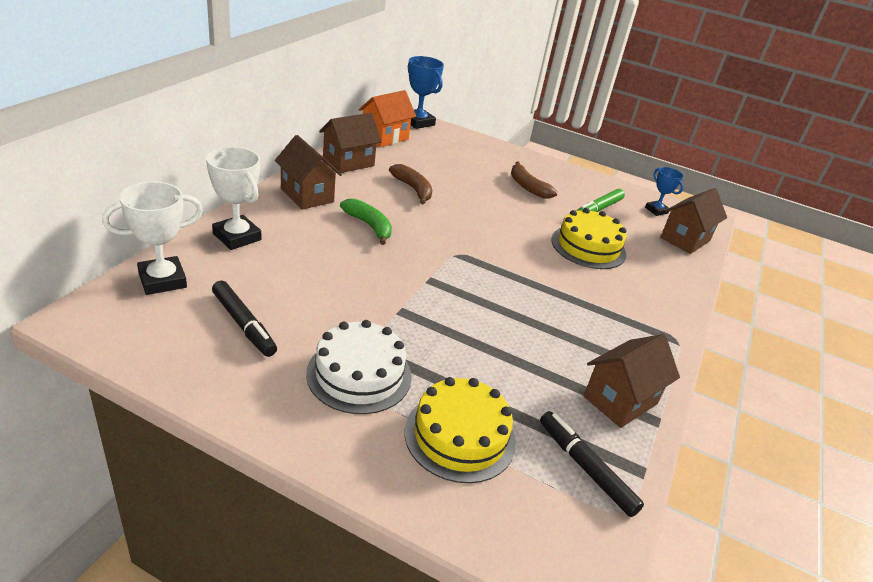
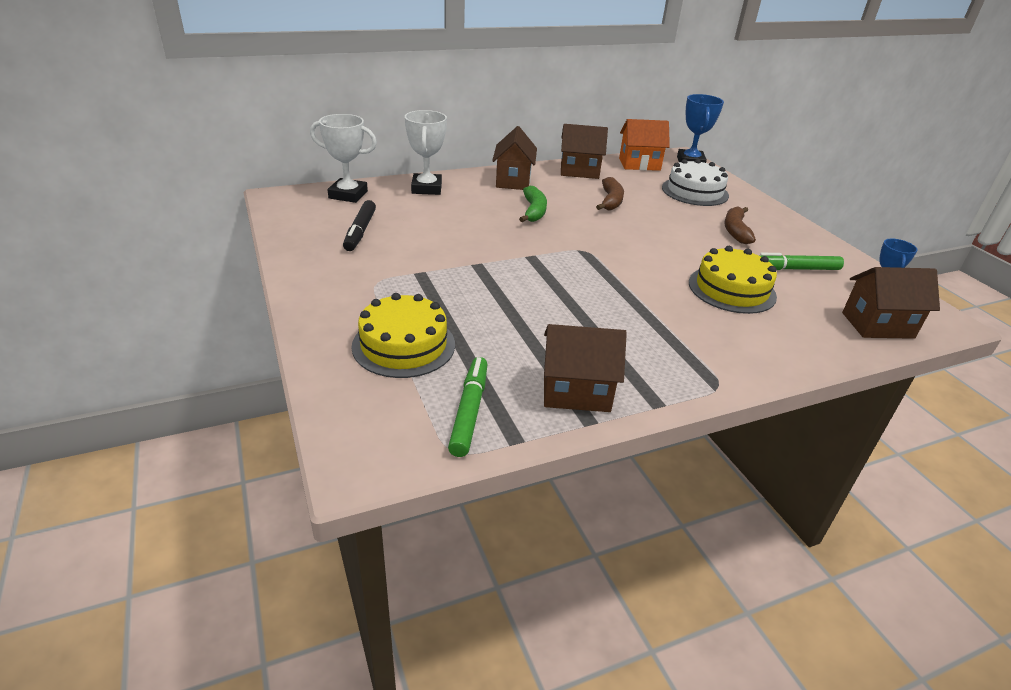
camera: 45 degrees right, 0 degrees up
(359, 374) = (390, 284): white cake -> white cake (695, 191)
(585, 468) = (469, 411): black marker -> green marker

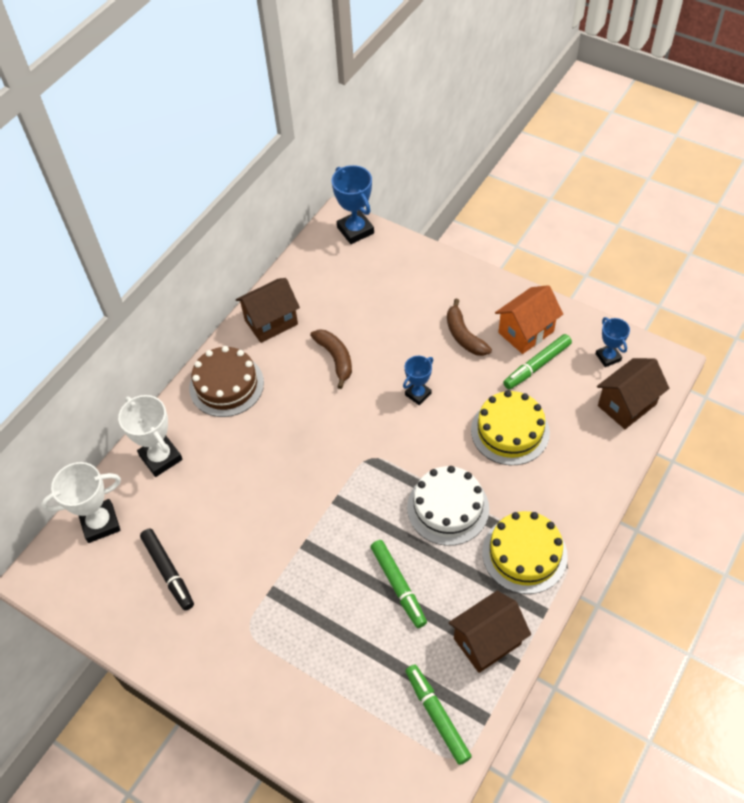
camera: 30 degrees left, 20 degrees up
(404, 345) = (337, 686): yellow cake -> yellow cake (524, 554)
(513, 181) = (226, 385): brown house -> brown cake
(528, 320) = (398, 586): none -> green marker
(534, 211) = (285, 426): green banana -> none
(639, 164) = (314, 268): orange house -> orange house (526, 332)
(662, 240) = (418, 394): none -> blue trophy
(695, 191) = (393, 288): white cake -> white cake (448, 508)

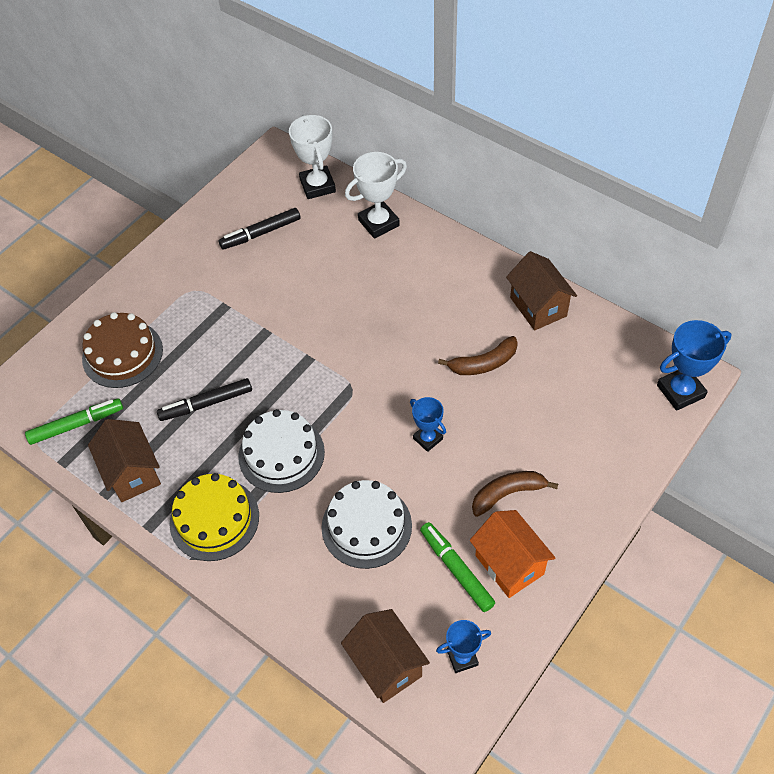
camera: 95 degrees right, 0 degrees up
(226, 385) = (457, 270): brown cake -> brown cake (122, 354)
(398, 586) = (206, 404): green marker -> black marker
(510, 431) = (366, 526): yellow cake -> white cake

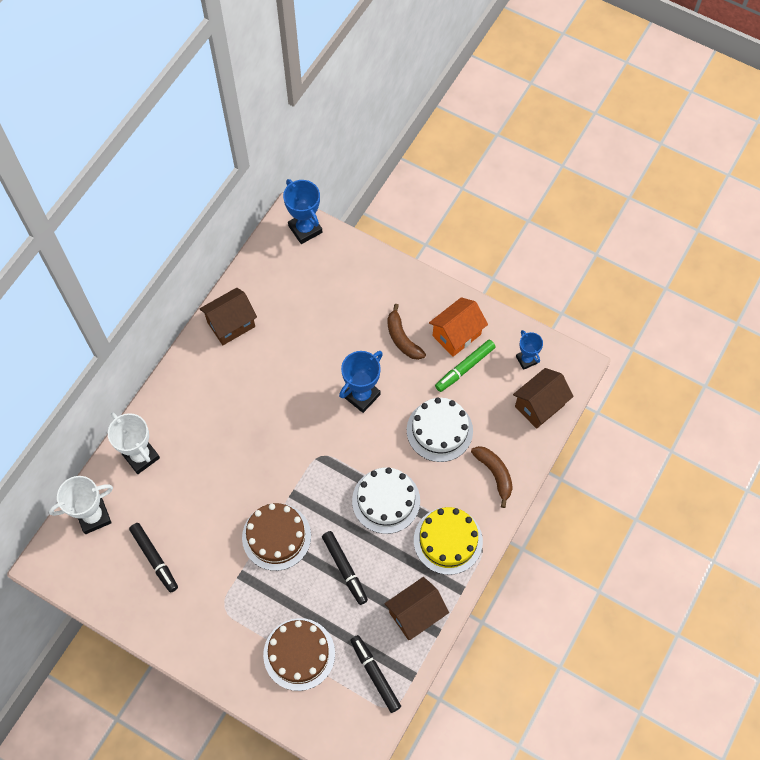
camera: 100 degrees left, 10 degrees up
(76, 425) = (375, 674): green marker -> black marker
(260, 340) = (276, 536): none -> brown cake
(428, 438) = (361, 395): blue trophy -> blue trophy, size x1.63
(483, 363) = (289, 361): brown banana -> brown banana (494, 474)

